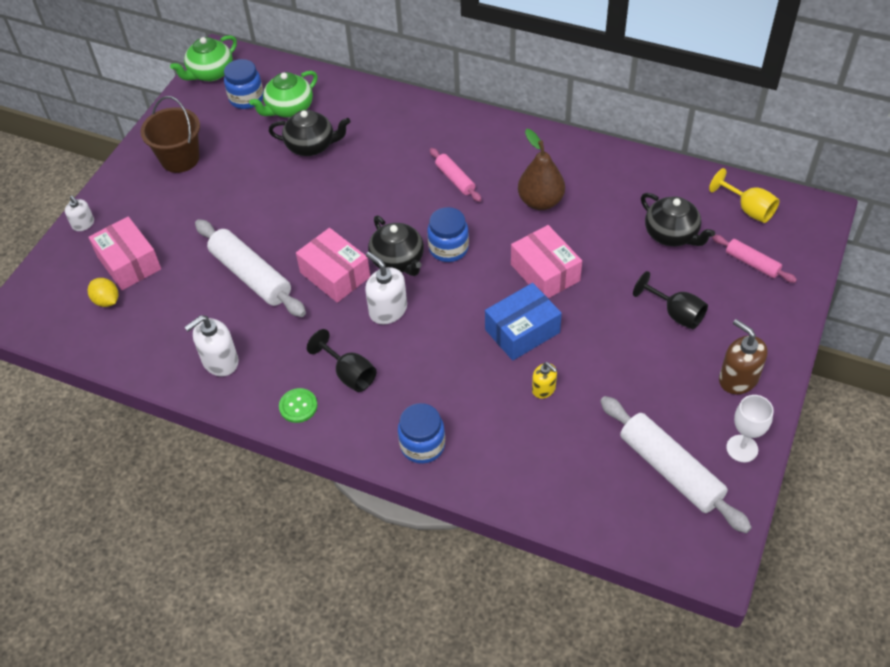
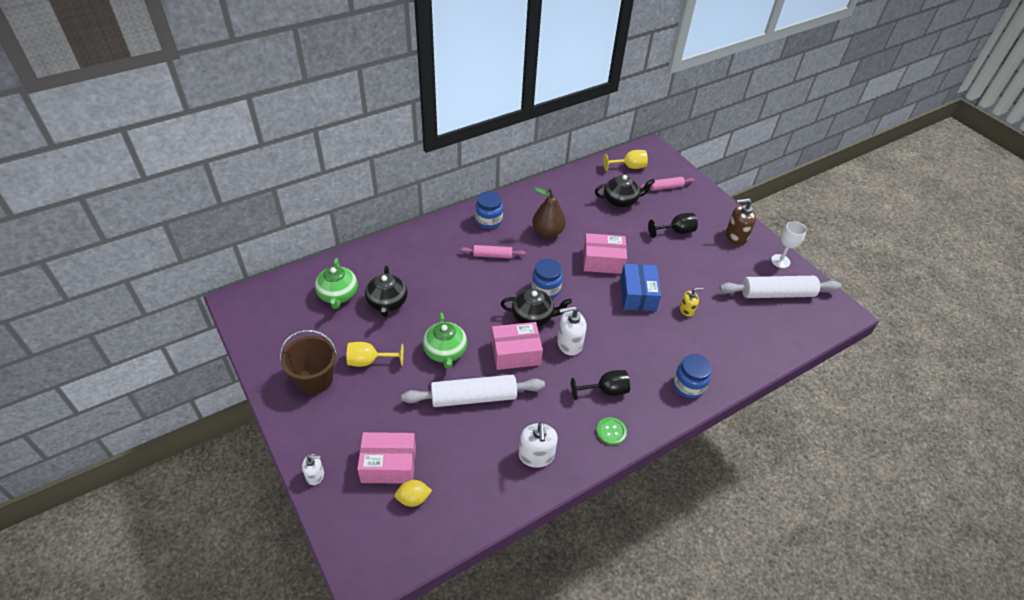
camera: 60 degrees left, 5 degrees down
(210, 73) = (247, 316): green teapot -> green teapot (445, 352)
(230, 179) = (369, 361): none -> yellow goblet
(246, 98) = (300, 311): blue jar -> blue jar (488, 220)
(311, 146) = (387, 303): black teapot -> black teapot turned 135 degrees clockwise

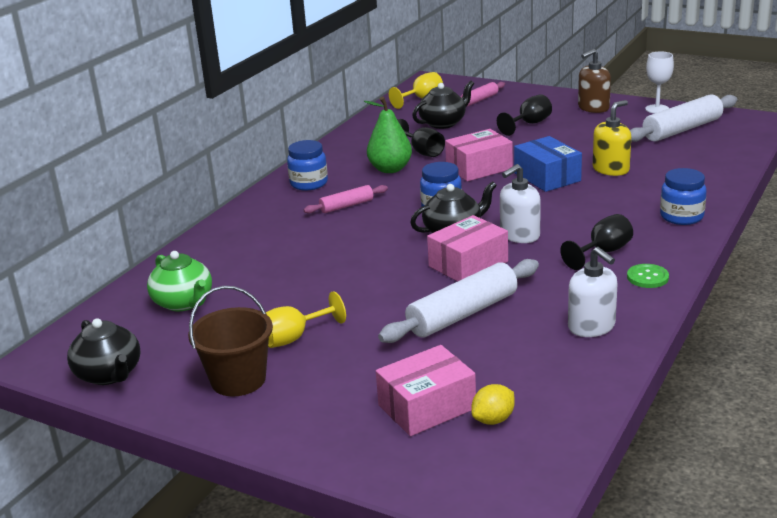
camera: 25 degrees left, 20 degrees down
(315, 475) = (341, 457): white soap dispenser -> none
(387, 303) = (259, 285): black teapot -> black teapot (109, 374)
(445, 352) = (383, 294): green teapot -> none
(547, 232) = (390, 169): brown pear -> green pear
(582, 224) = (422, 152): none -> black goblet
(687, 310) = (611, 169): yellow soap dispenser -> yellow soap dispenser, size x1.66

